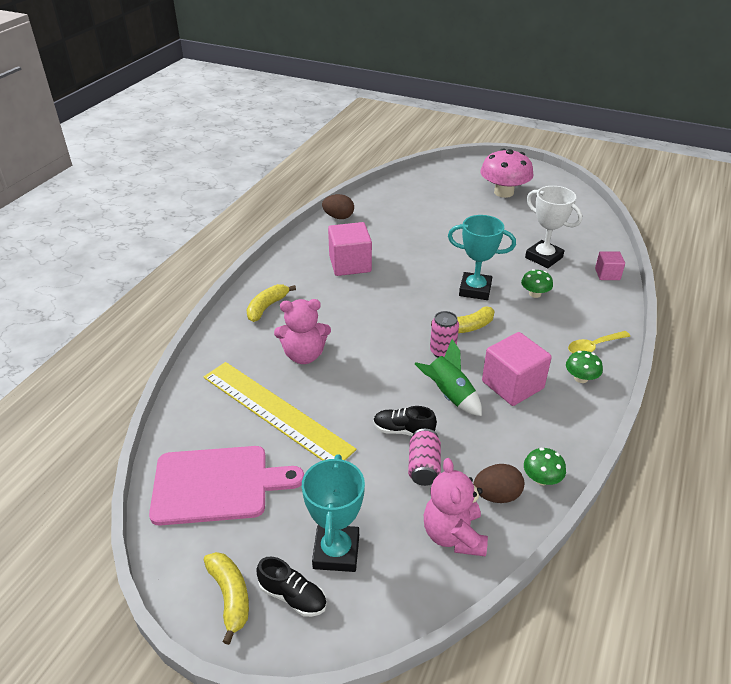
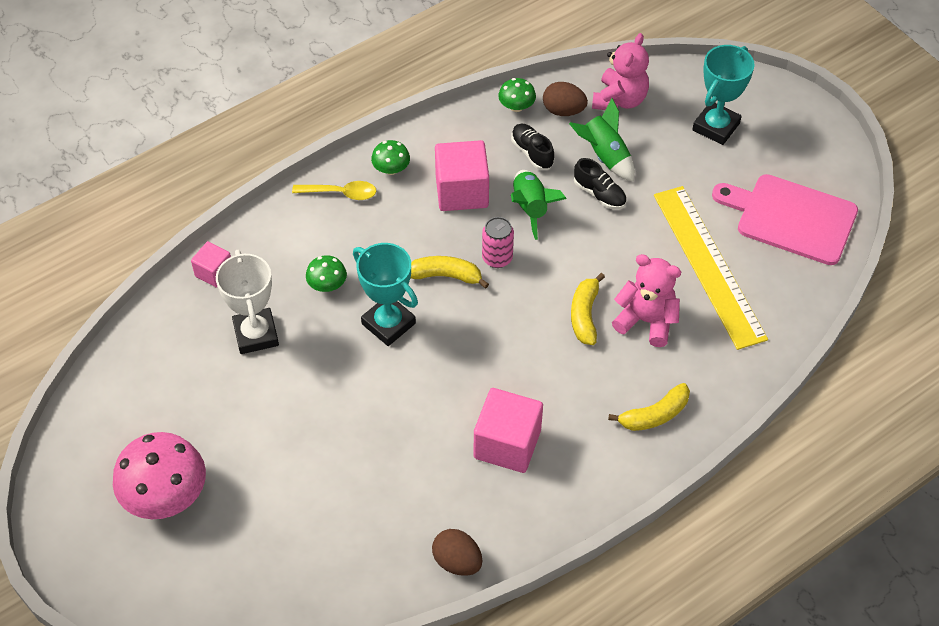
camera: 150 degrees left, 15 degrees up
(230, 596) = (808, 131): yellow banana -> yellow banana (584, 315)
(293, 596) = (762, 113): black shoe -> black shoe (532, 152)
(424, 467) = (605, 156): pink can -> green rocket

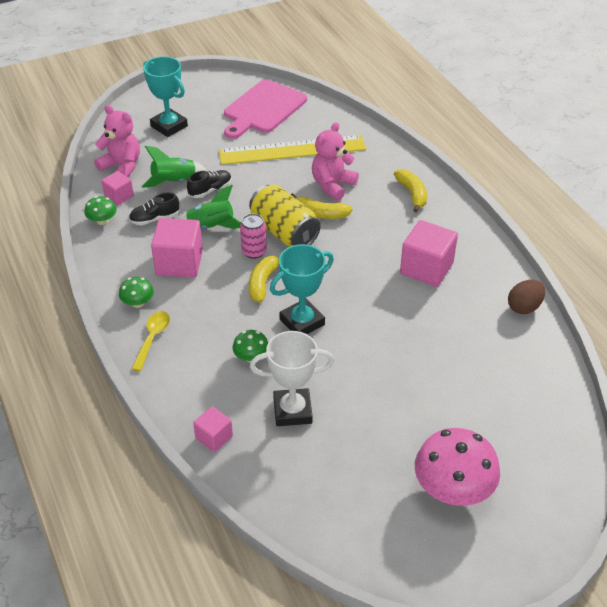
camera: 80 degrees left, 10 degrees down
(540, 282) = (284, 232): none -> yellow can
(563, 111) = (119, 196): brown egg -> pink cube

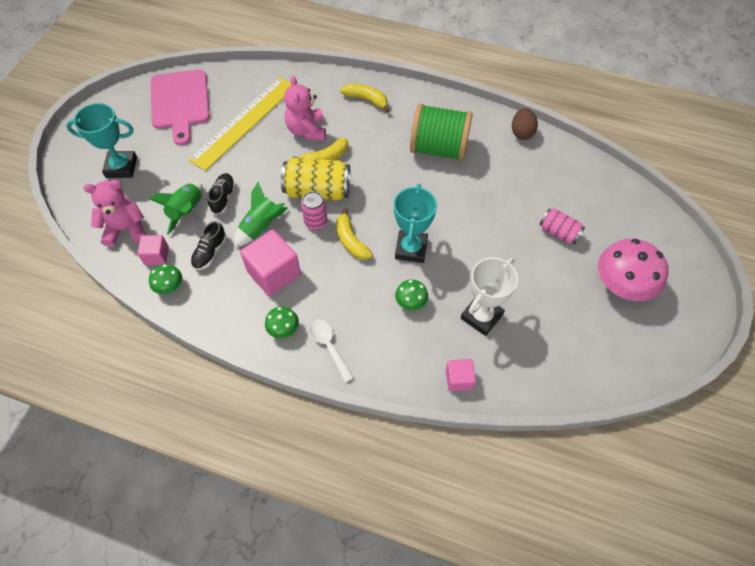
camera: 45 degrees left, 15 degrees up
(152, 338) = (329, 346): yellow spoon -> white spoon
(426, 268) = (438, 148): pink cube -> green spool
(449, 405) = (558, 232): none -> pink can

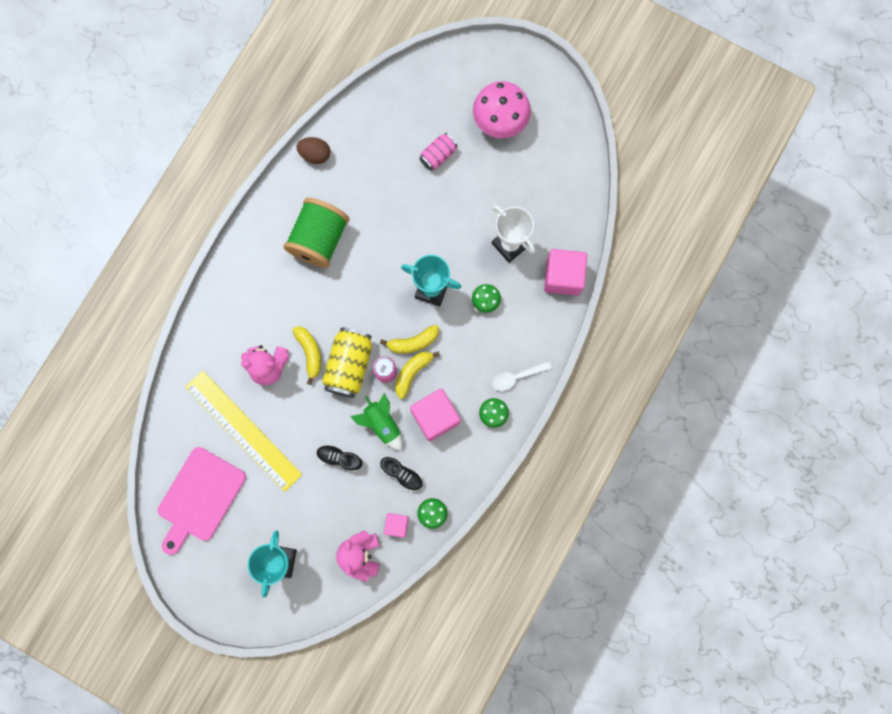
camera: 80 degrees left, 20 degrees up
(180, 102) = (200, 498): pink cutting board -> pink cutting board turned 120 degrees clockwise
(187, 211) = (349, 495): green rocket -> none
(366, 100) = (238, 299): yellow banana -> yellow banana (412, 372)
(458, 379) = (563, 276): pink cube -> pink cube, size x1.79

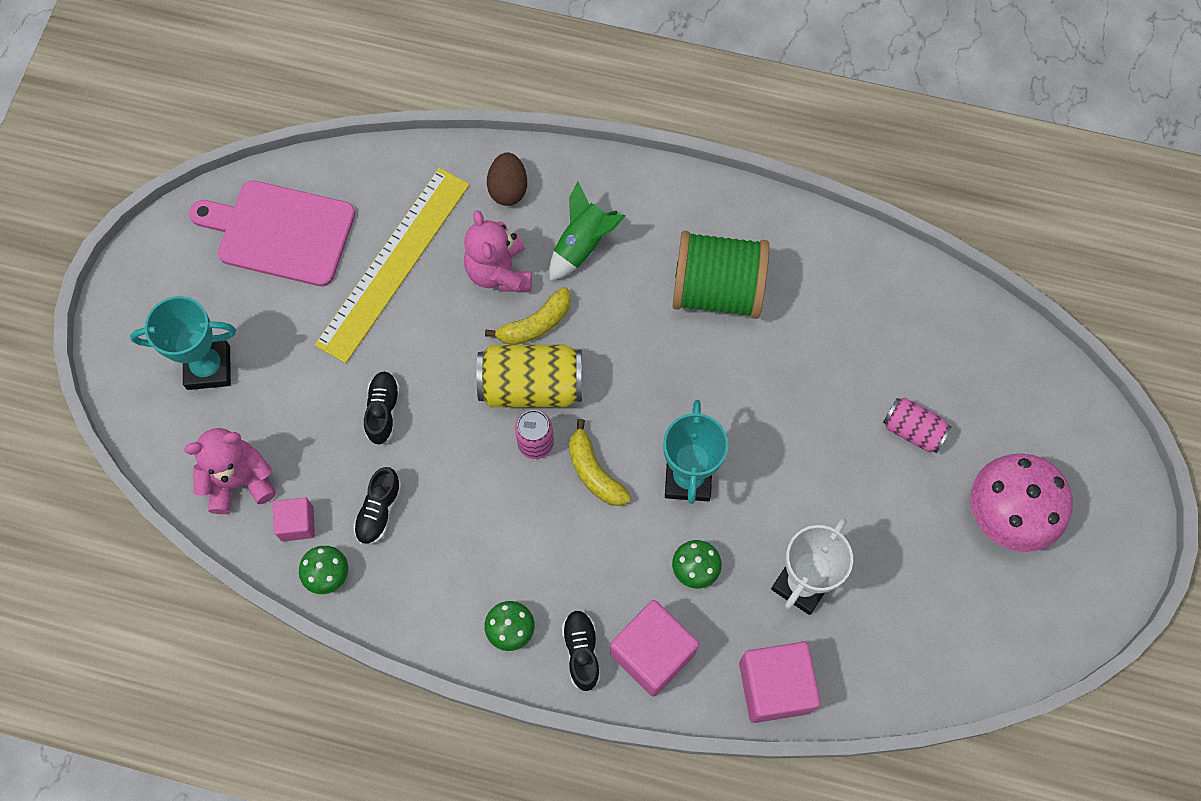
camera: 75 degrees right, 10 degrees down
(315, 154) = (849, 248): brown egg -> brown egg (508, 189)
(382, 424) = (451, 459): green rocket -> green rocket (582, 245)
(412, 372) = (545, 484): yellow banana -> none
(435, 417) = (483, 538): pink cube -> pink cube (652, 653)
(516, 377) = (581, 652): white spoon -> black shoe

